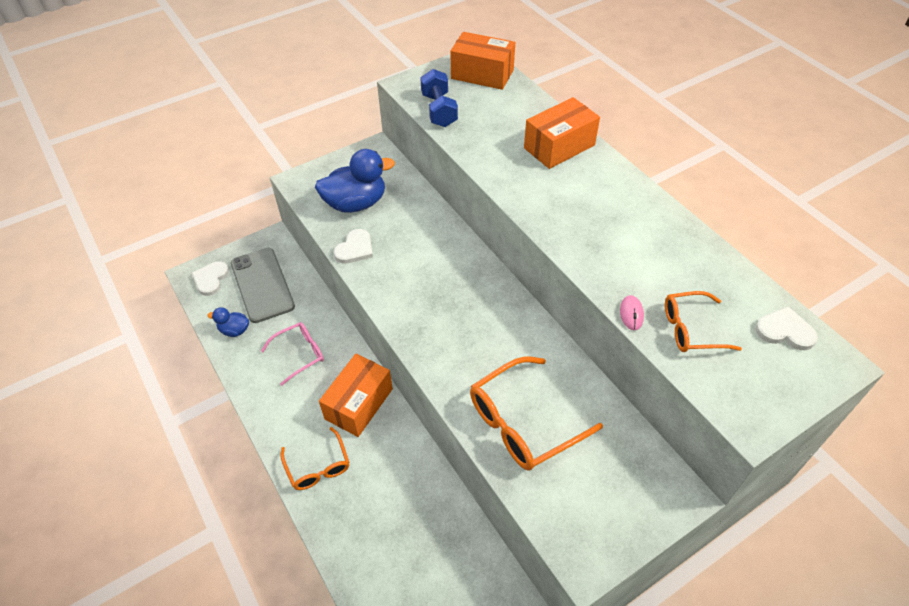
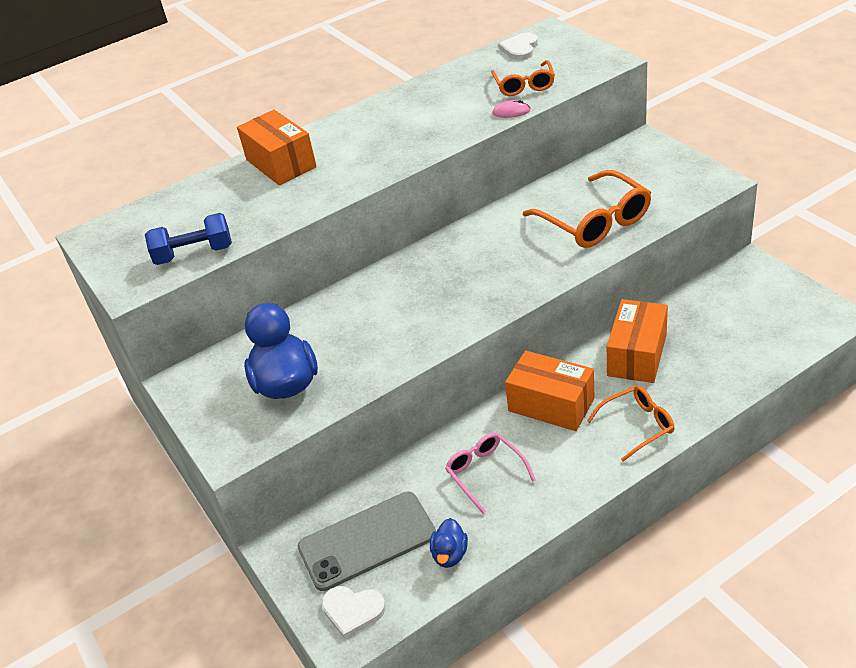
camera: 85 degrees left, 10 degrees down
(355, 249) = (368, 370): white heart -> none
(482, 74) = (130, 228): orange box -> orange box (637, 355)

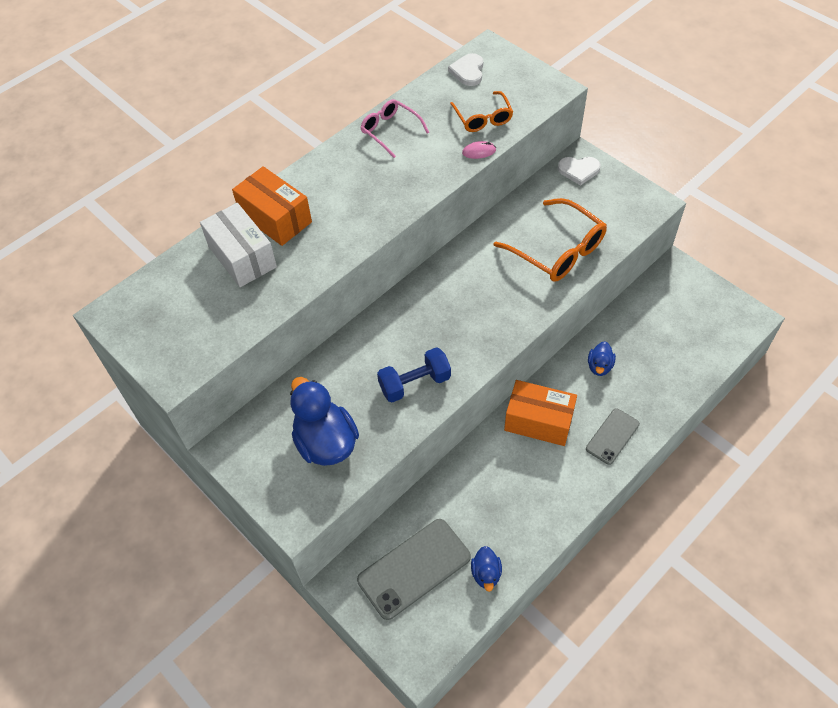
camera: 15 degrees left, 15 degrees up
(194, 254) = (224, 332): blue dumbbell -> blue dumbbell (414, 383)
(236, 193) = (242, 257): none -> white box
(352, 611) = (418, 635): white heart -> white heart (578, 170)
(485, 473) = (498, 493): pink glasses -> pink glasses (390, 131)
(637, 355) = (599, 366): orange box -> blue duck
(637, 426) = (612, 436): orange glasses -> grey phone

